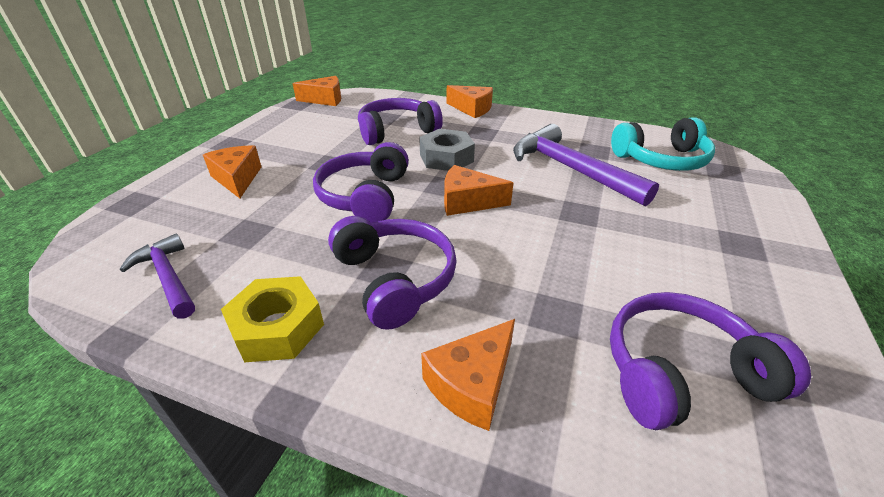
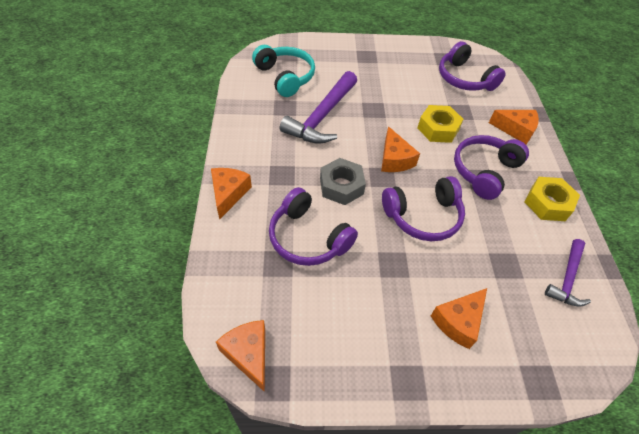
camera: 115 degrees left, 15 degrees up
(515, 263) = (438, 129): none -> yellow nut

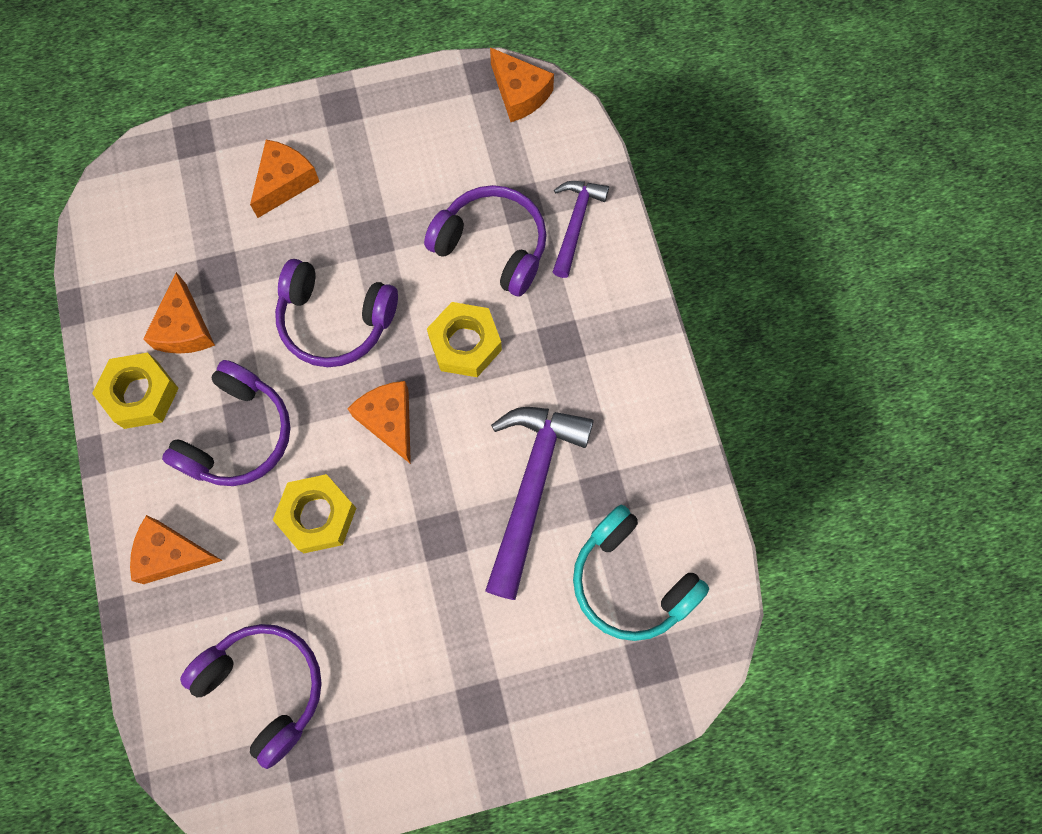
camera: 170 degrees right, 20 degrees up
(228, 194) = (626, 287): orange cheese -> orange cheese (185, 328)
(341, 186) = (465, 344): grey nut -> yellow nut
(423, 216) = (335, 321): purple headphones -> purple headphones turned 135 degrees counterclockwise
(567, 278) = (136, 272): purple hammer -> purple hammer (575, 224)

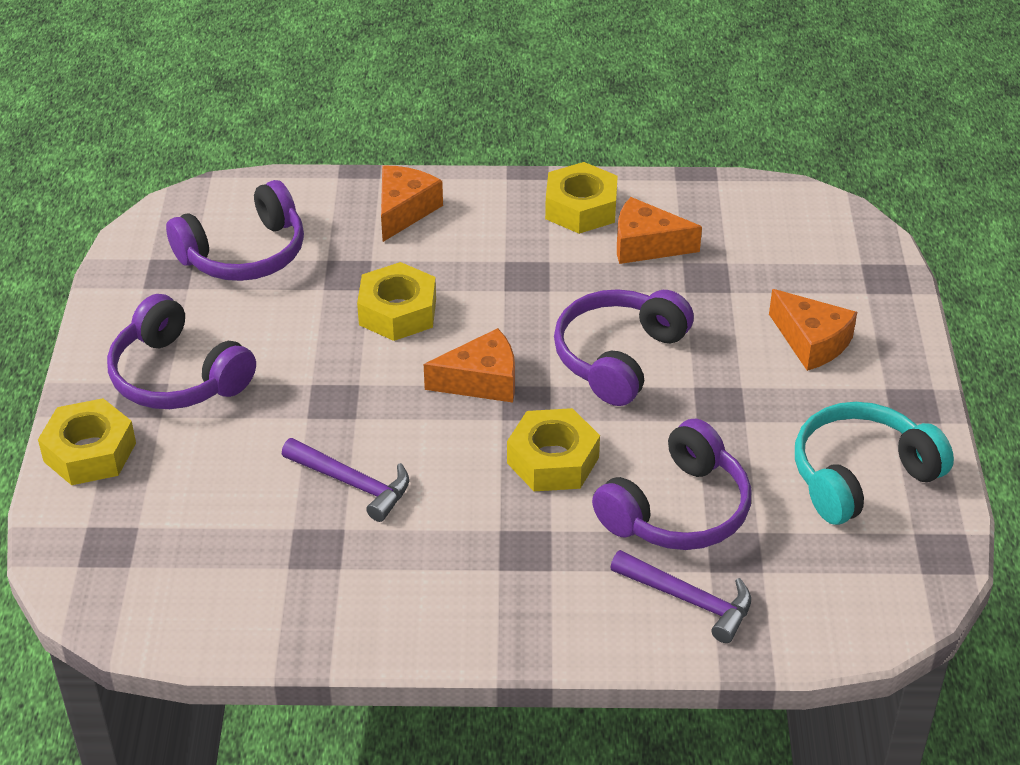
camera: 105 degrees right, 30 degrees down
(238, 435) = (510, 268): purple headphones -> purple headphones (177, 376)
(519, 93) = (906, 583): orange cheese -> none
(531, 488) = (352, 483): purple hammer -> purple hammer, size x0.59
(556, 724) = (90, 452): none -> yellow nut
(630, 581) = (204, 548): turquoise headphones -> turquoise headphones (860, 475)

